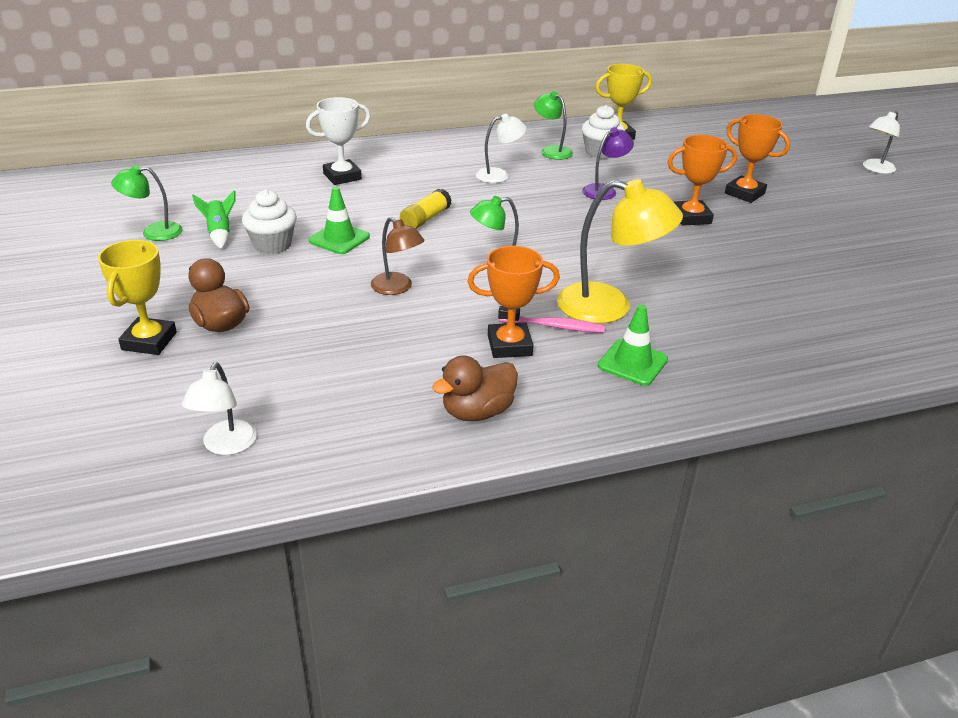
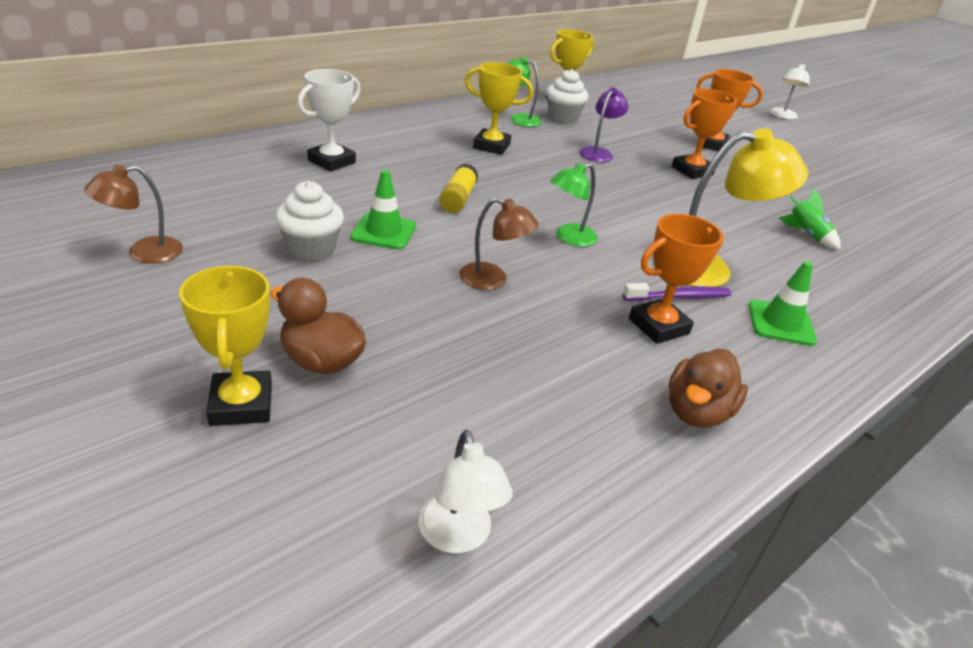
camera: 25 degrees left, 0 degrees up
(153, 232) = (144, 252): green lamp -> brown lamp
(220, 234) = (235, 244): green rocket -> green rocket (806, 235)
(499, 175) = (491, 146): white lamp -> yellow trophy
(554, 326) = (679, 297): pink toothbrush -> purple toothbrush

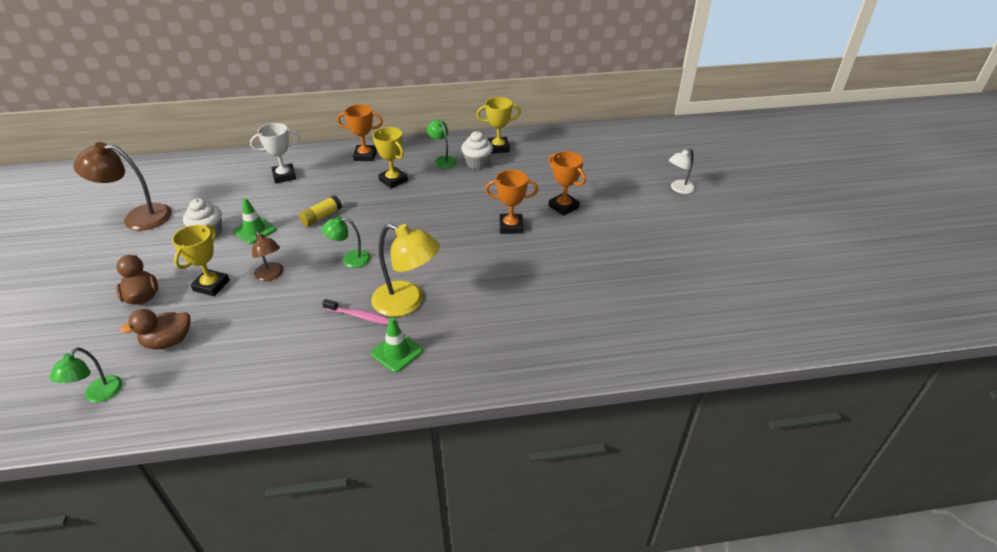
camera: 35 degrees right, 5 degrees up
(144, 252) = (138, 217): brown lamp -> brown lamp, size x1.74
(241, 404) = (92, 307): yellow trophy -> yellow trophy (211, 285)
(458, 537) = (98, 395): white lamp -> green lamp
(598, 152) = (461, 198): purple lamp -> none
(658, 326) = (321, 330): orange trophy -> orange trophy (365, 156)
(679, 297) = (360, 316): purple toothbrush -> pink toothbrush
(697, 412) = (270, 383): brown duck -> brown duck (168, 341)
(806, 235) = (519, 298): green rocket -> none

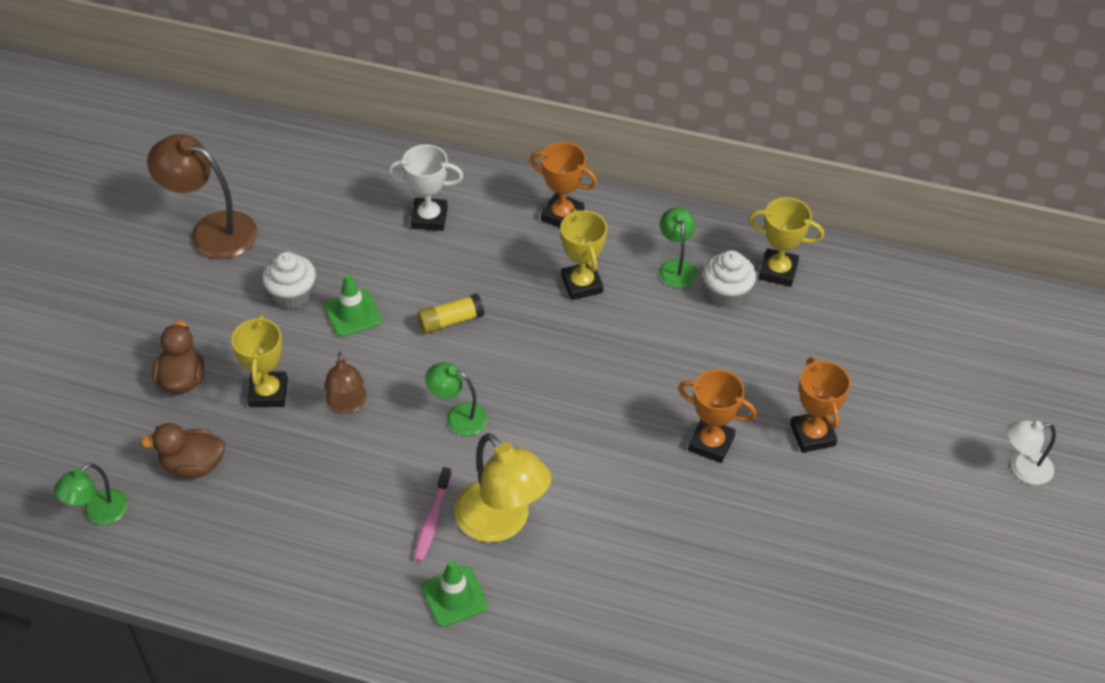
camera: 25 degrees right, 10 degrees up
(211, 285) = (268, 393): yellow trophy -> yellow trophy turned 45 degrees counterclockwise
(360, 316) = (432, 520): pink toothbrush -> pink toothbrush turned 60 degrees clockwise

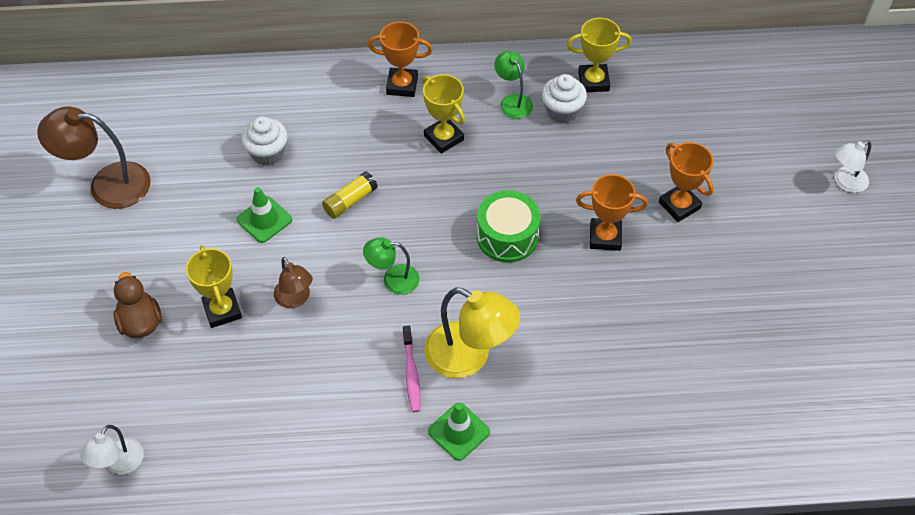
camera: 20 degrees left, 5 degrees up
(98, 513) = (119, 464): green lamp -> white lamp
(193, 465) = (185, 394): brown duck -> none
(292, 295) = (204, 219): white cupcake -> white cupcake (267, 153)
(429, 218) = (292, 119): white trophy -> none
(602, 409) = (507, 236): none -> green drum

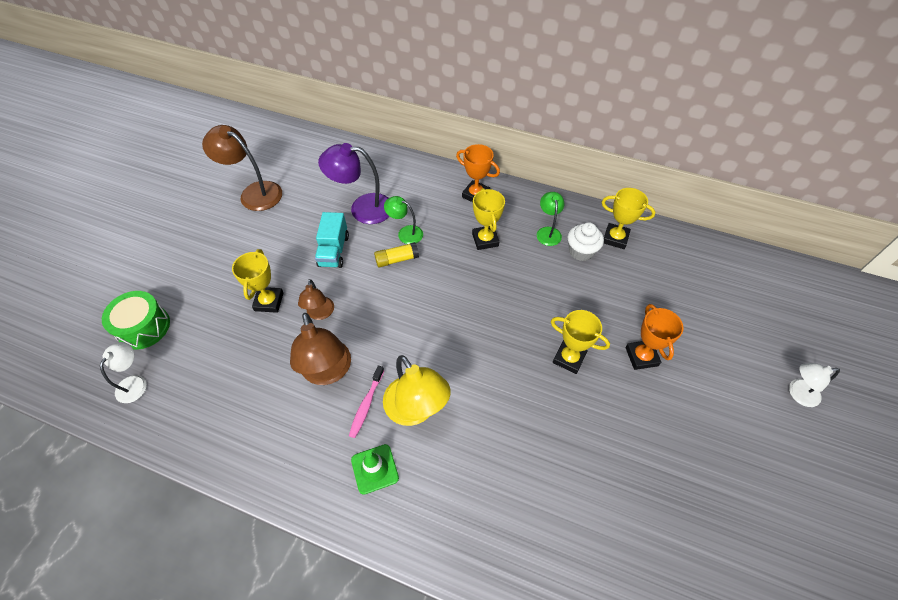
camera: 25 degrees right, 0 degrees up
(119, 464) = (135, 383): white lamp -> white lamp turned 150 degrees clockwise
(140, 322) = (214, 288): brown duck -> none
(264, 219) = (334, 251): green traffic cone -> turquoise truck
(267, 153) = (362, 208): white cupcake -> purple lamp
(346, 358) = (328, 372): none -> brown lamp
(393, 279) = (394, 327): green lamp -> green lamp (405, 233)
(507, 236) = (493, 328): green drum -> green drum (144, 327)
(605, 237) = (569, 358): orange trophy -> yellow trophy

